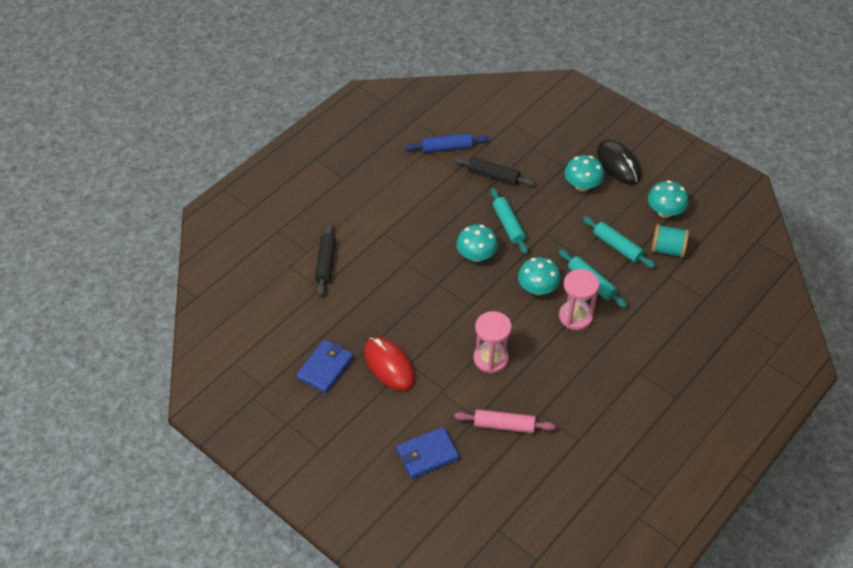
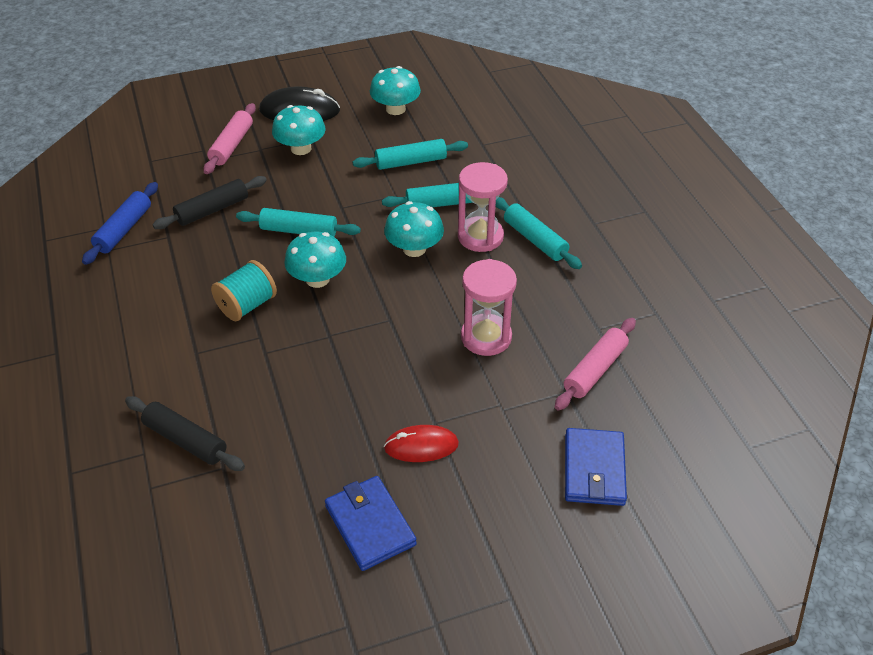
camera: 60 degrees left, 5 degrees down
(389, 365) = (421, 446): red mouse -> red mouse, size x0.66
(556, 151) = (232, 145): none -> pink rolling pin
(596, 347) = (535, 239): none -> turquoise rolling pin
(667, 250) = (447, 130): turquoise spool -> turquoise spool (247, 305)

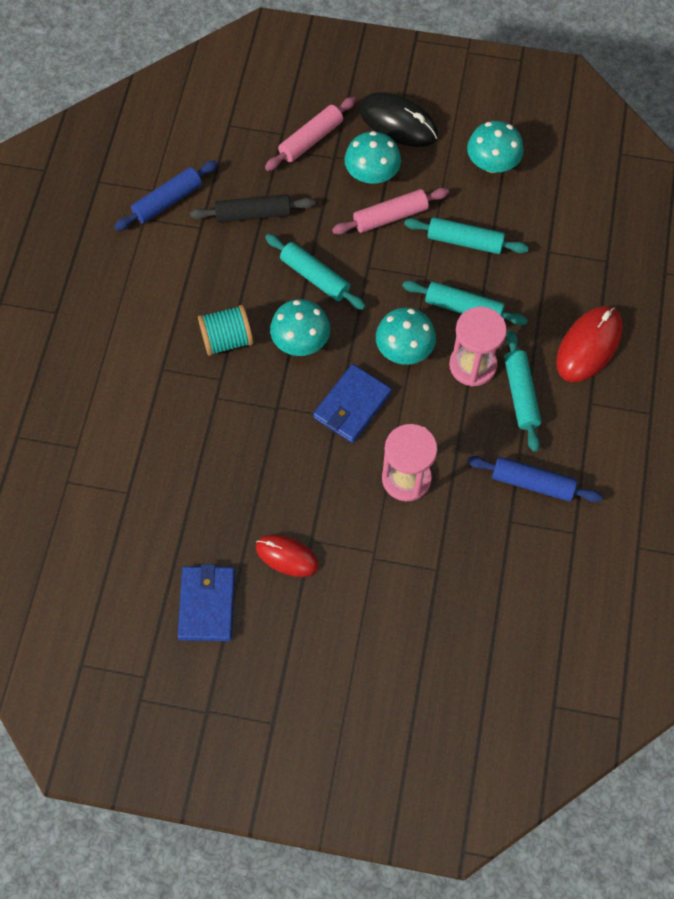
camera: 30 degrees right, 20 degrees up
(185, 440) = (112, 452): black rolling pin -> none
(562, 188) = (589, 346): none -> red mouse
(594, 294) = (532, 483): none -> blue rolling pin
(594, 470) = (409, 654): blue wallet -> blue wallet (352, 405)
(595, 370) = (477, 561): pink rolling pin -> pink rolling pin (390, 216)

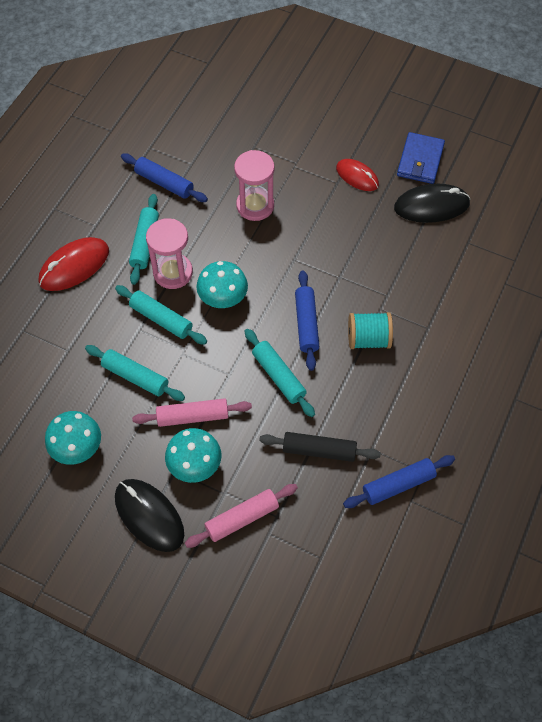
camera: 165 degrees left, 5 degrees down
(181, 534) = (431, 206): none -> black mouse
(300, 341) = (306, 324): turquoise mushroom -> blue rolling pin
(352, 405) = (279, 264): blue wallet -> none

